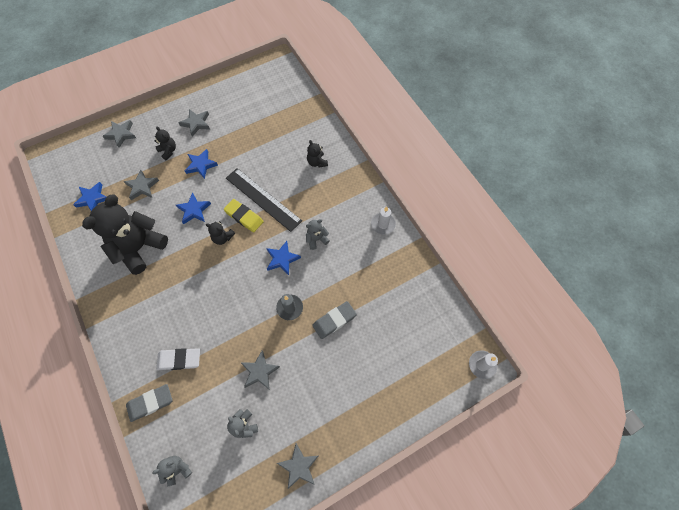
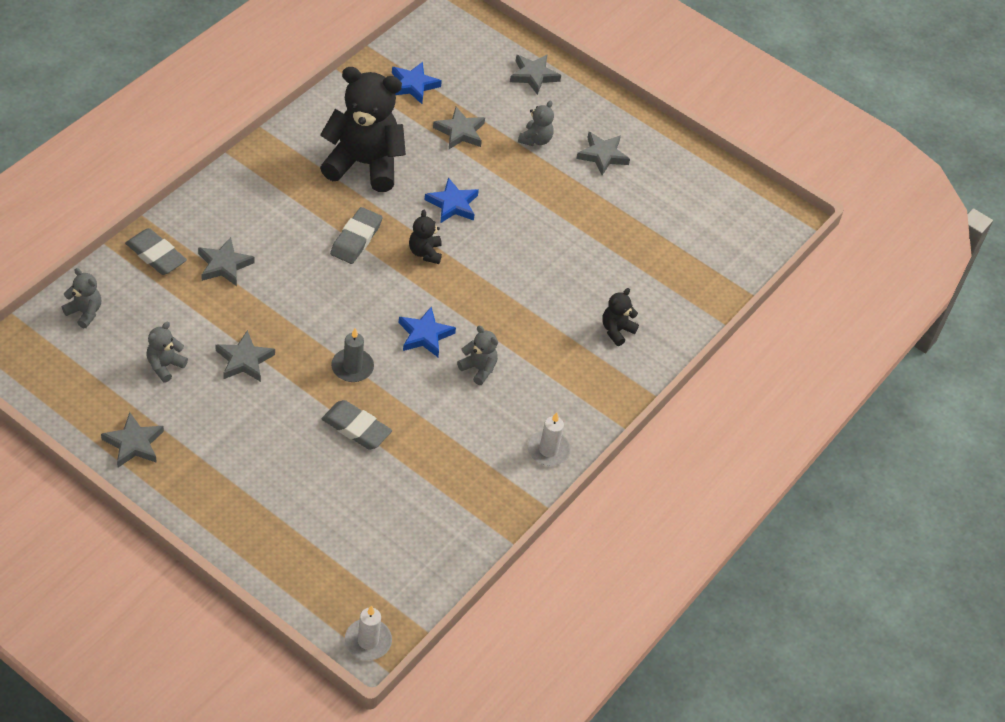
camera: 60 degrees right, 15 degrees down
(168, 151) = (535, 140): black teddy bear -> grey teddy bear
(179, 360) = (224, 265): white eraser -> grey star
(195, 272) = (356, 239): none -> grey eraser
(201, 165) = (532, 186): blue star -> none
(244, 217) = (471, 267): yellow eraser -> none
(263, 199) = (513, 281): black ruler -> none

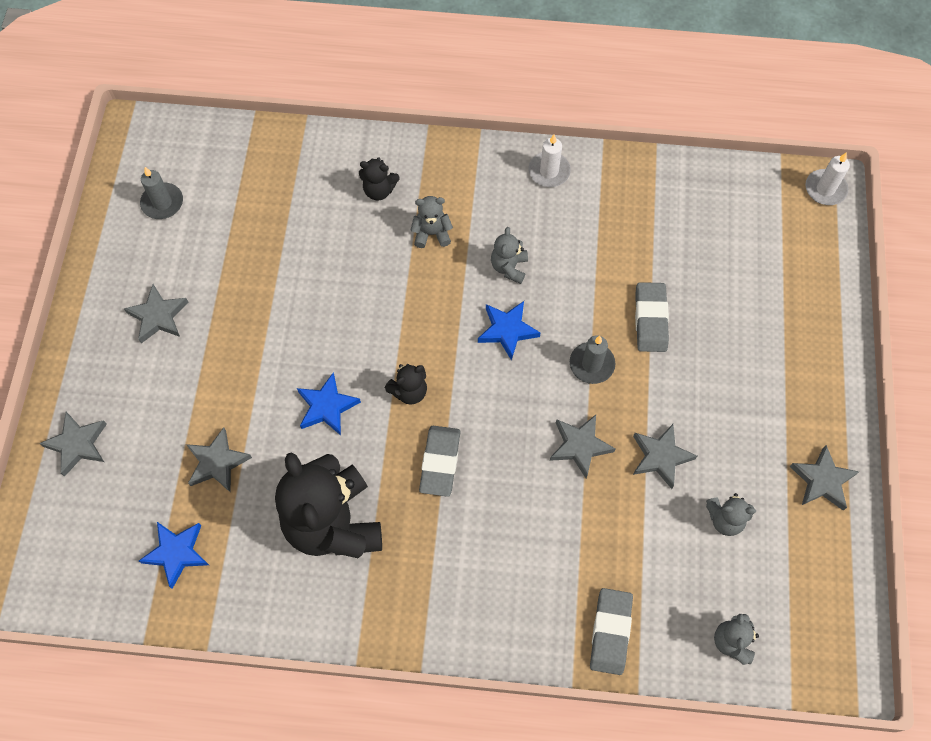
camera: 115 degrees left, 15 degrees up
(224, 265) = (569, 557): grey star -> grey star (580, 446)
(356, 239) = (440, 462): grey eraser -> grey eraser turned 75 degrees counterclockwise
(535, 140) = (178, 387): grey teddy bear -> grey teddy bear (431, 233)
(704, 202) = (162, 203): none -> grey candle

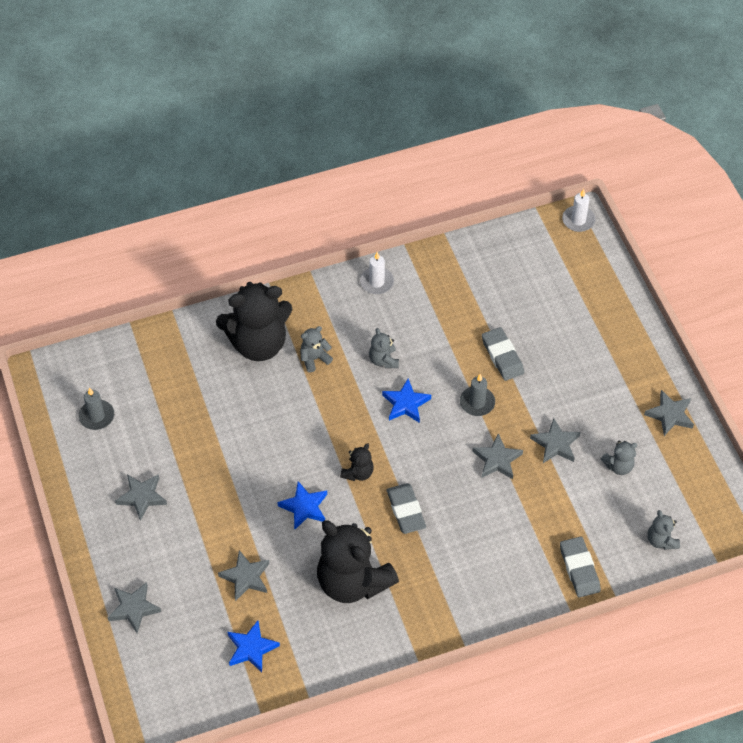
camera: 25 degrees left, 10 degrees down
(379, 190) = (258, 343): black teddy bear -> black teddy bear, size x2.28

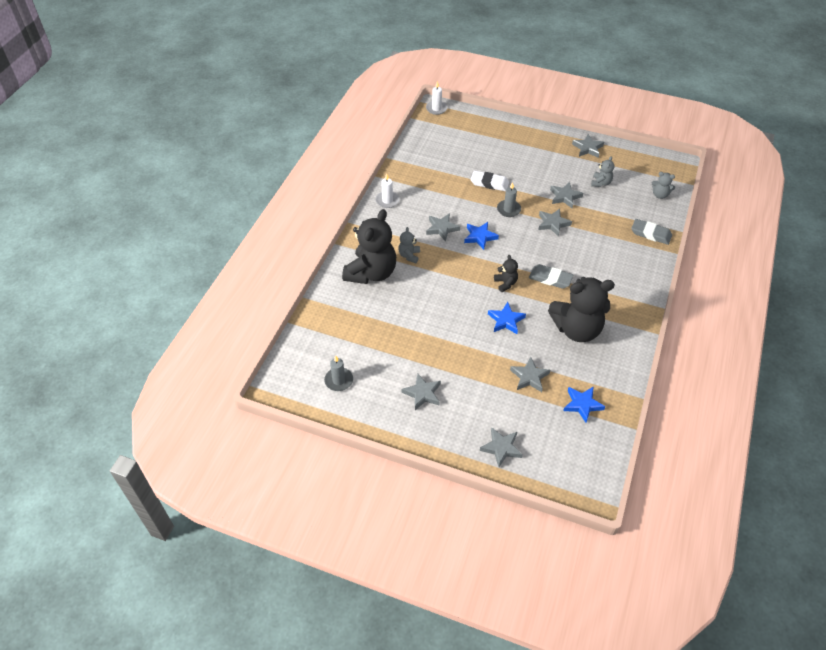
camera: 50 degrees left, 5 degrees down
(383, 360) = (442, 228): grey teddy bear -> grey star
(502, 356) = (489, 183): grey eraser -> white eraser

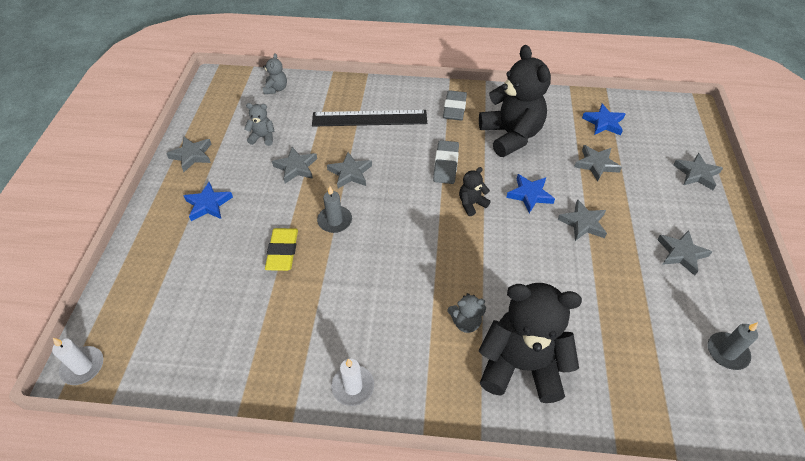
camera: 105 degrees left, 0 degrees up
(442, 228) = (396, 292): grey star -> grey star (583, 223)
(480, 237) = (398, 243): blue star -> blue star (208, 204)
(489, 183) = (282, 251): white eraser -> yellow eraser
(614, 244) = (369, 118): none -> black ruler
(651, 234) = (343, 92): grey eraser -> grey eraser (454, 108)

